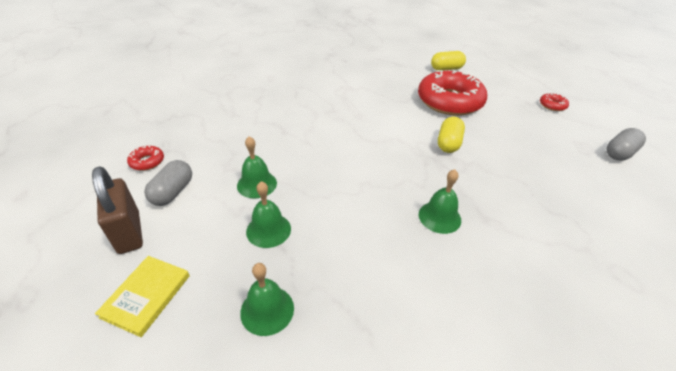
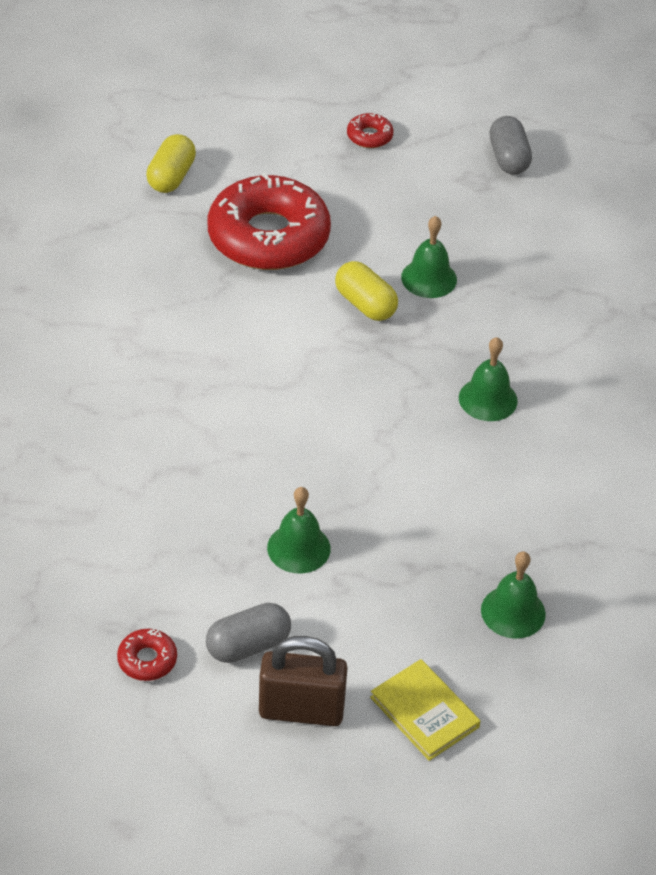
camera: 60 degrees left, 5 degrees up
(173, 192) = (248, 645): grey capsule -> grey capsule turned 75 degrees counterclockwise
(268, 230) = (396, 568): green bell -> green bell (429, 278)

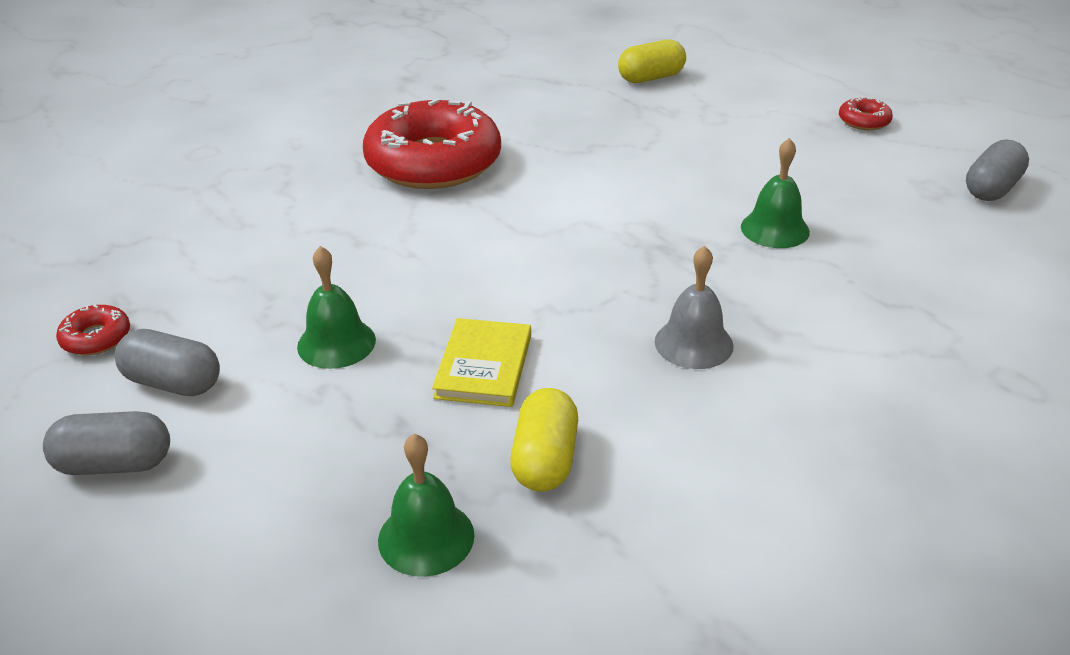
camera: 50 degrees right, 10 degrees down
(268, 237) = (670, 140): red donut -> red donut (433, 162)
(301, 710) = (115, 464): brown padlock -> grey capsule
(365, 304) = (684, 217): yellow capsule -> yellow capsule (545, 459)
(424, 712) = (195, 557): yellow book -> yellow book (483, 366)
(488, 399) = (693, 343): green bell -> grey bell

